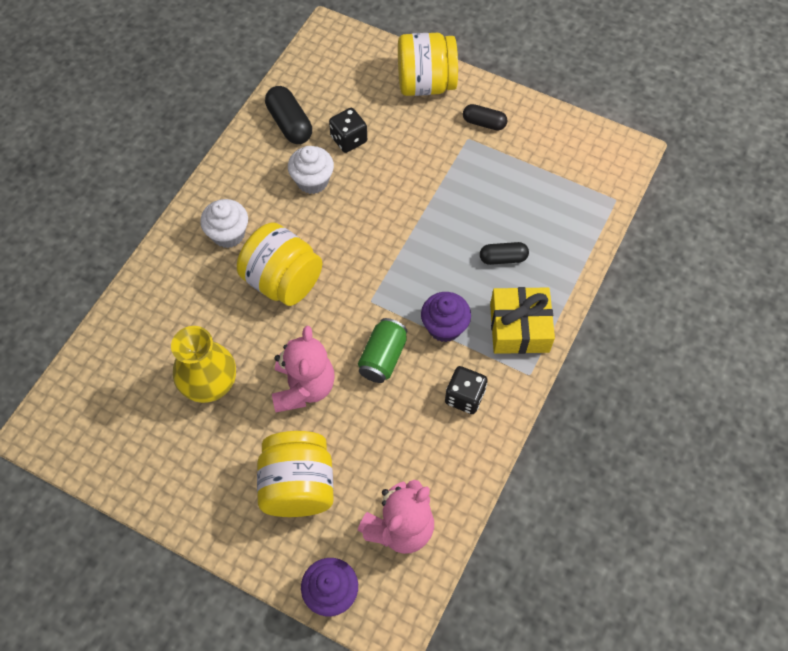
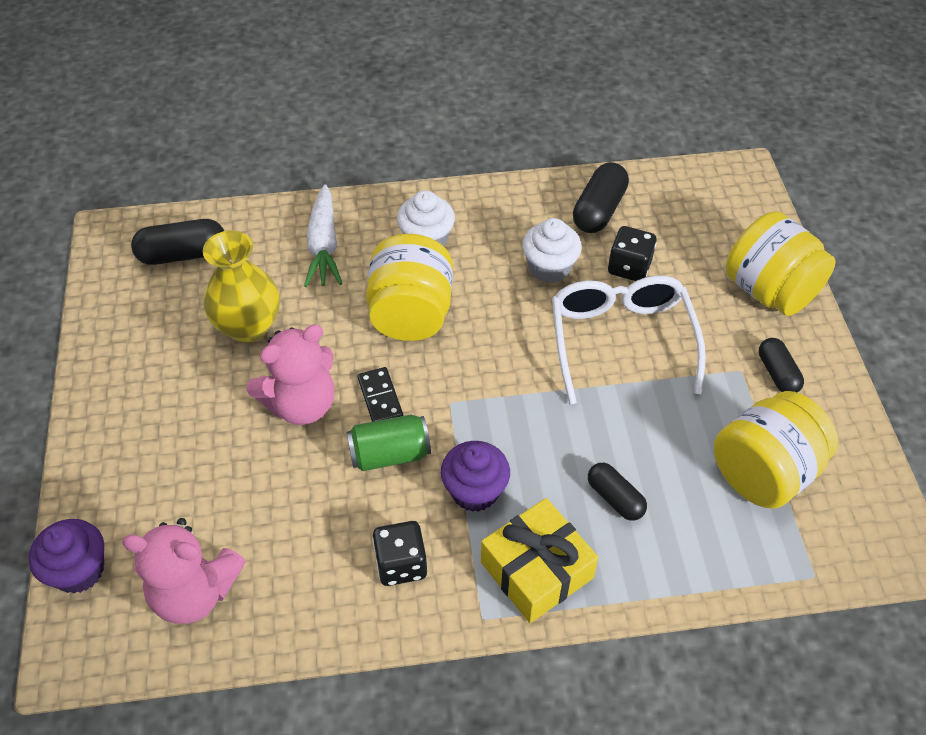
camera: 55 degrees right, 10 degrees down
(104, 393) = (183, 254): none -> black capsule
(178, 298) = (324, 246): none -> white carrot
(298, 485) = (184, 467): yellow jar -> yellow jar (764, 472)
(336, 338) = (380, 398): none -> black domino
(400, 182) = (621, 341): none -> white glasses

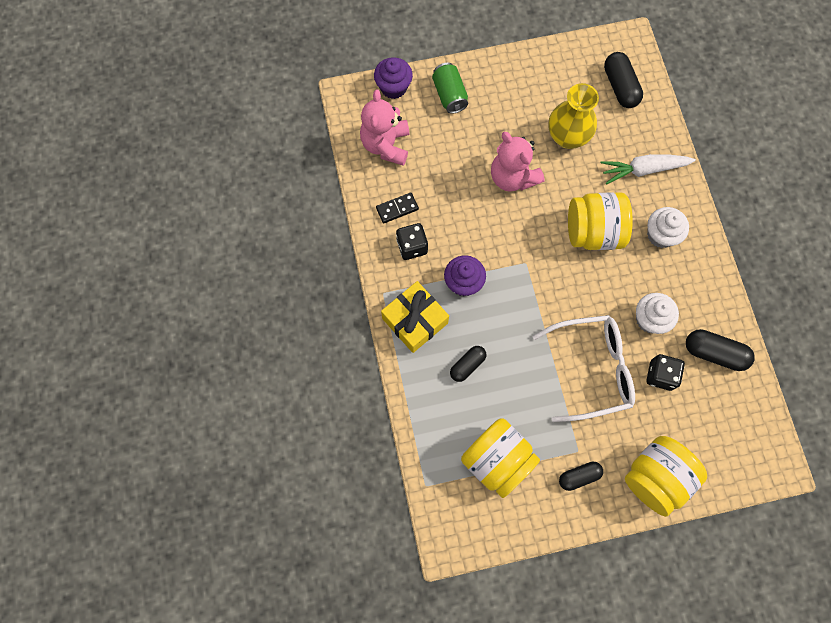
camera: 85 degrees right, 20 degrees up
(380, 398) = (523, 221): black domino -> black domino (397, 208)
(389, 454) = (483, 232): green can -> green can (449, 95)

